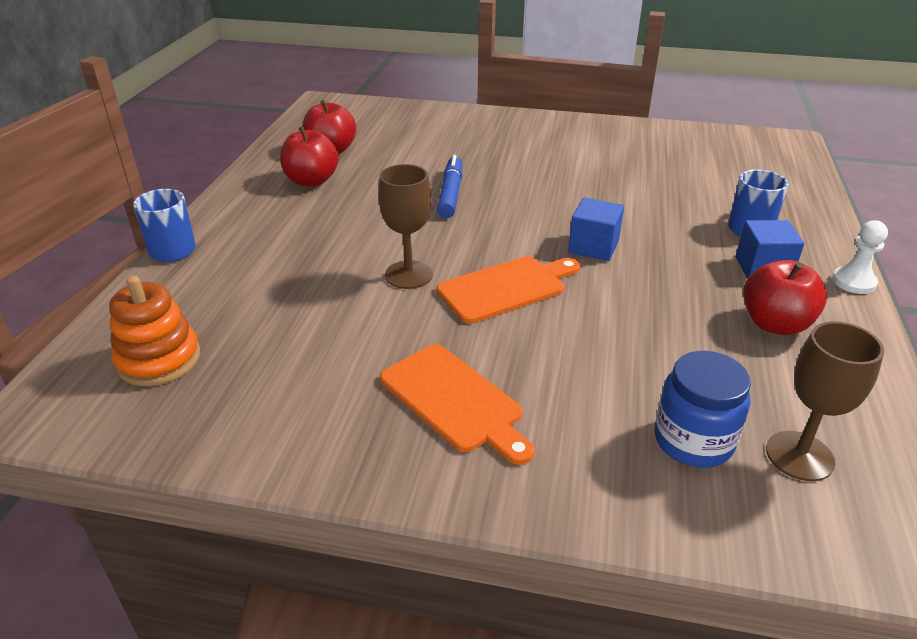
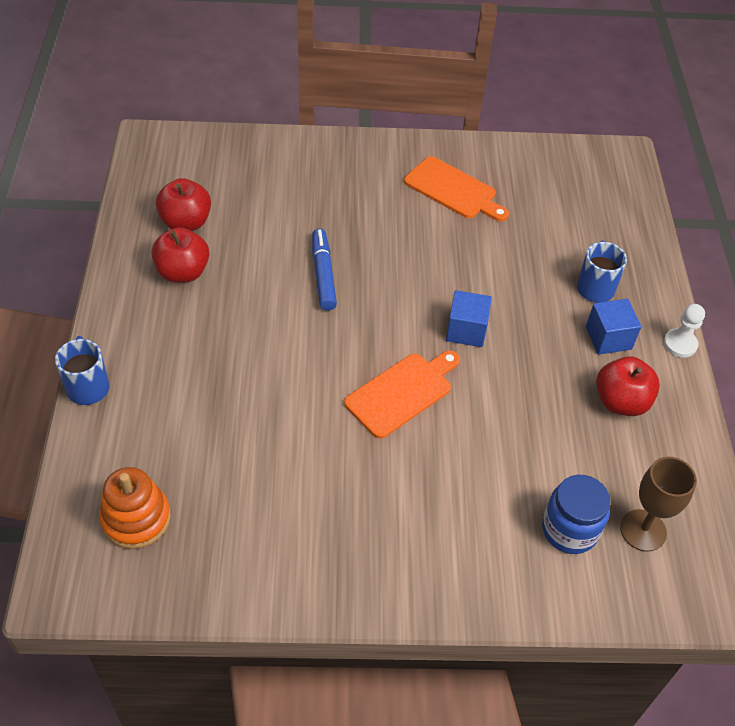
camera: 15 degrees left, 15 degrees up
(408, 275) = (315, 388): brown goblet -> none
(454, 400) = (389, 521): orange cutting board -> orange cutting board (453, 190)

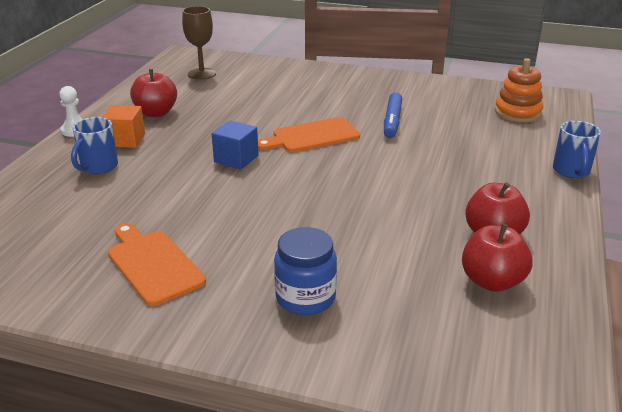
camera: 160 degrees left, 20 degrees down
(323, 274) = (345, 212): blue marker -> blue marker (392, 121)
(569, 529) = (244, 79): blue jar -> blue jar (305, 298)
(608, 338) = (125, 140): blue cube -> orange cube

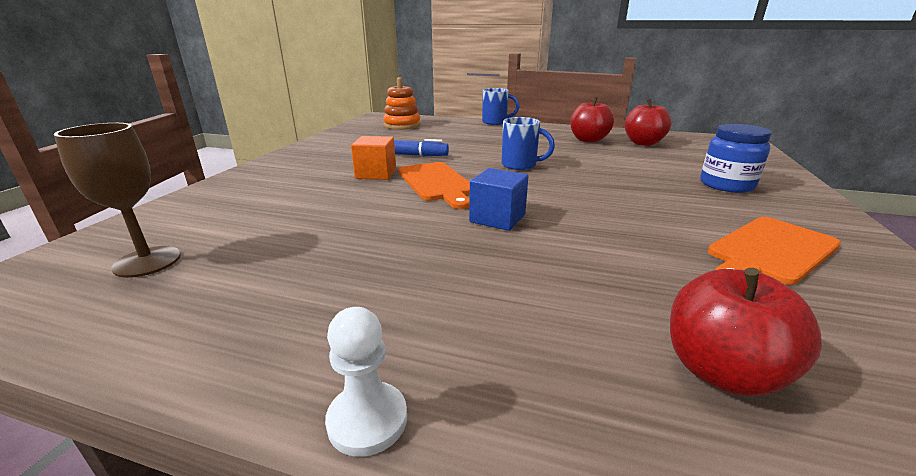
camera: 90 degrees left, 5 degrees down
(98, 167) = (556, 338): blue mug -> blue mug (520, 165)
(125, 140) = (436, 319): orange cube -> orange cube (376, 173)
(156, 113) = (315, 296): red apple -> red apple (721, 371)

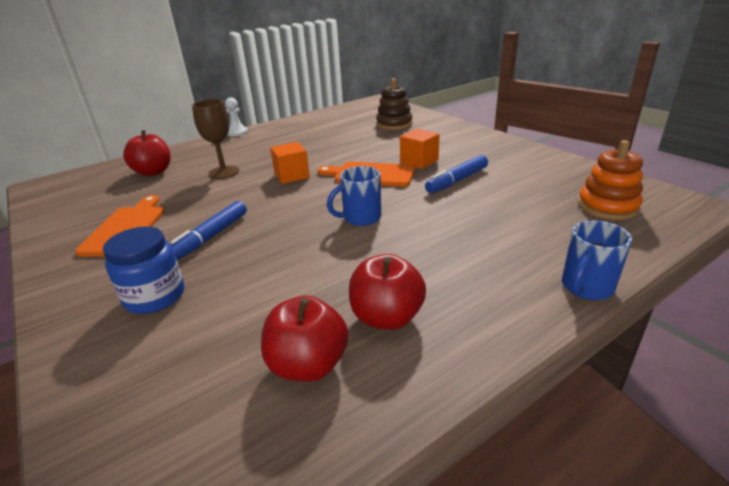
camera: 130 degrees right, 5 degrees up
(147, 261) = (367, 115): brown goblet -> brown goblet (224, 172)
(222, 219) = (394, 124): none -> brown stacking toy
(497, 218) = (292, 175): blue cube -> orange cube
(658, 201) = (210, 237): none -> blue marker

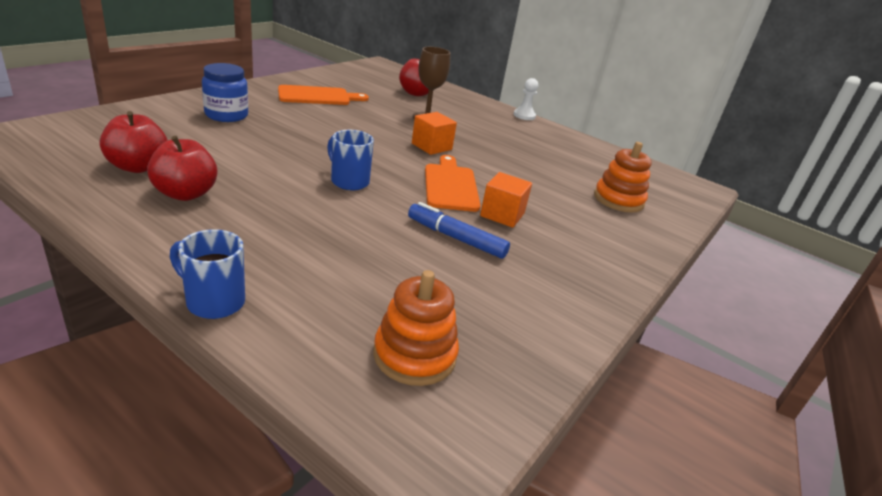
camera: 65 degrees right, 0 degrees up
(210, 237) = (307, 124): blue marker -> none
(394, 124) = (618, 200): brown stacking toy -> orange stacking toy

